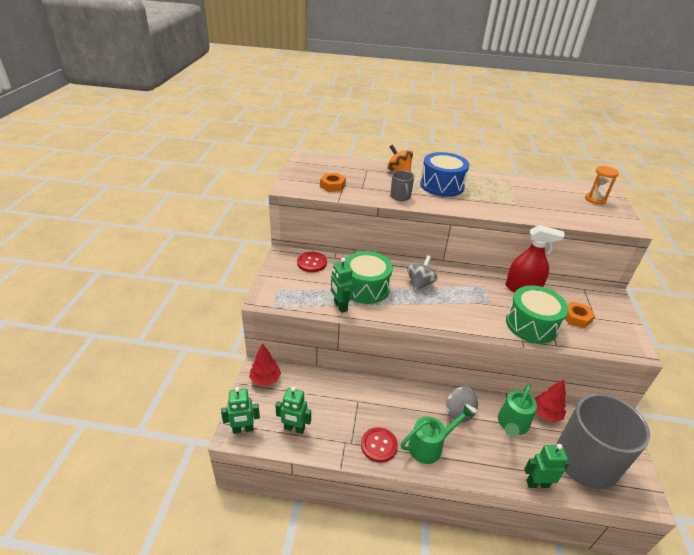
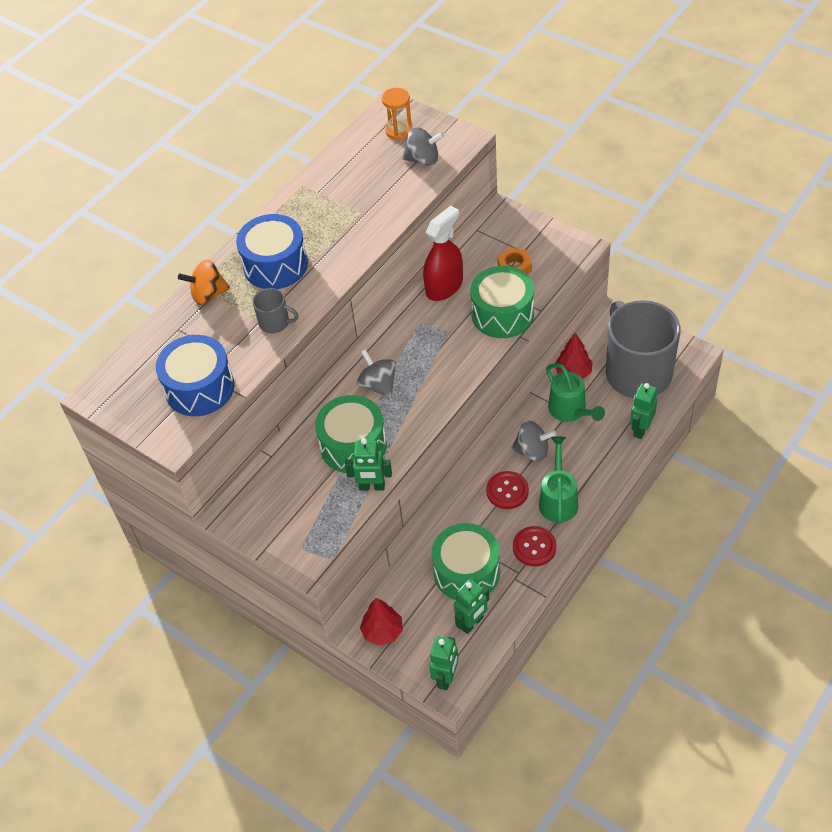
camera: 55 degrees left, 15 degrees up
(312, 263) = (267, 487): red button -> red button (507, 491)
(332, 186) = (199, 388): orange nut -> blue drum
(334, 409) = (466, 572): none -> green drum
(587, 215) = (423, 159): none -> grey spinning top

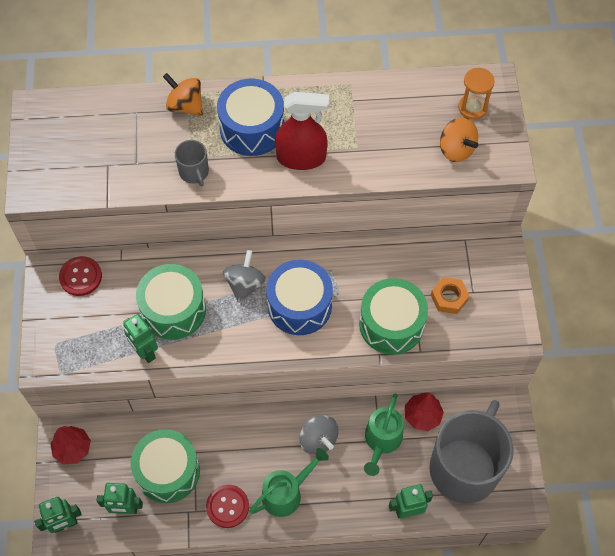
camera: 45 degrees right, 10 degrees up
(199, 388) = (92, 170): blue drum -> blue drum (299, 305)
(423, 159) = (456, 149): grey spinning top -> orange spinning top
(444, 287) = (383, 259): red spray bottle -> red spray bottle (301, 158)
(507, 491) = (265, 448): red button -> red button (80, 277)

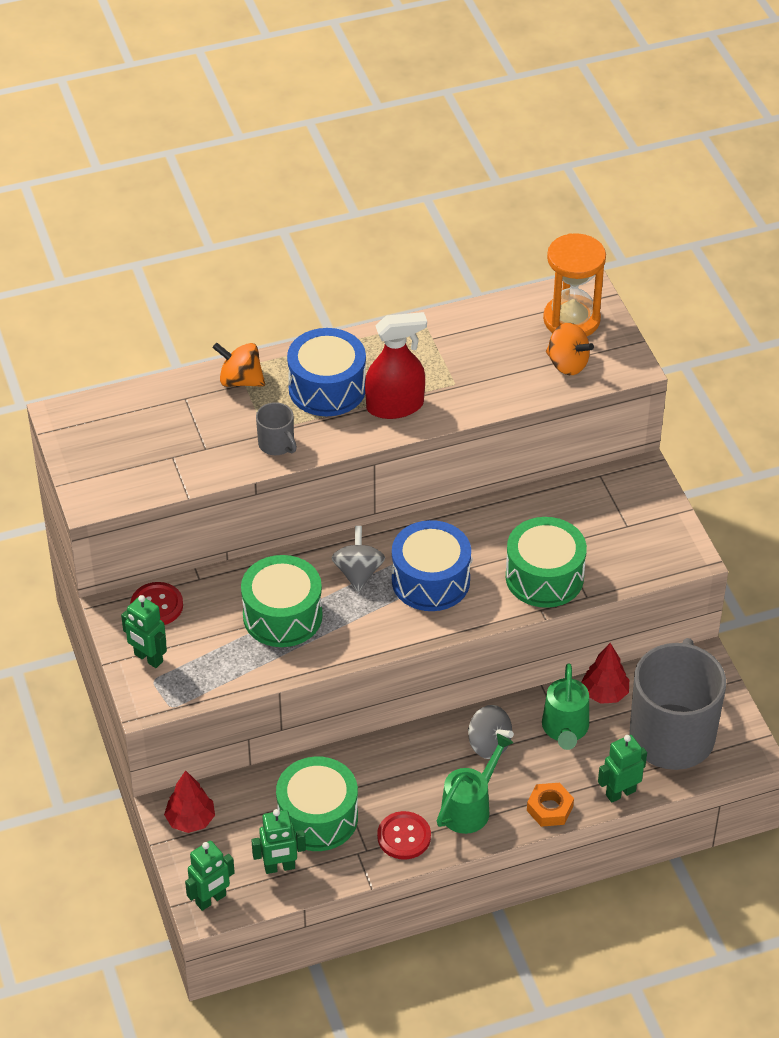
camera: 15 degrees left, 15 degrees down
(145, 352) = (265, 665): green robot -> green robot (148, 658)
(449, 298) = (601, 537): orange nut -> orange nut (549, 808)
(472, 108) = (571, 320): orange hourglass -> orange hourglass, size x1.66

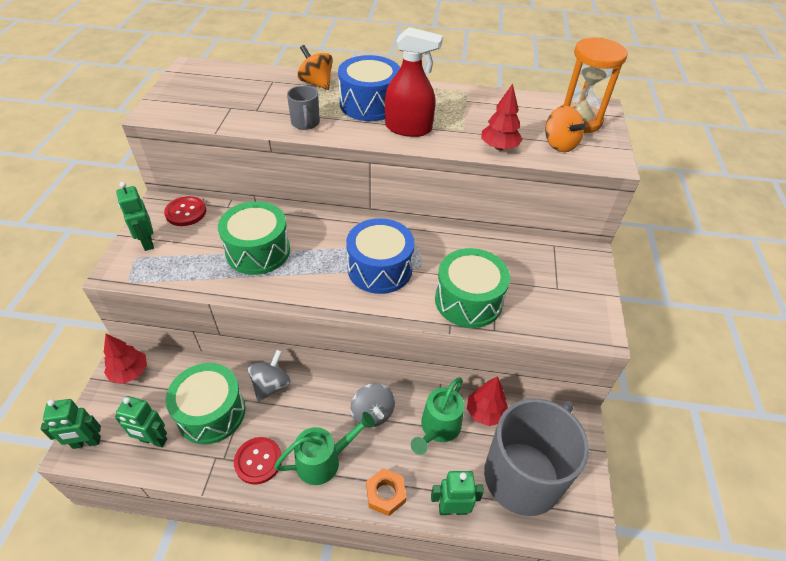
camera: 25 degrees right, 0 degrees up
(358, 573) = (333, 243): grey spinning top -> grey spinning top (271, 385)
(507, 393) = (499, 147): none -> red tree

